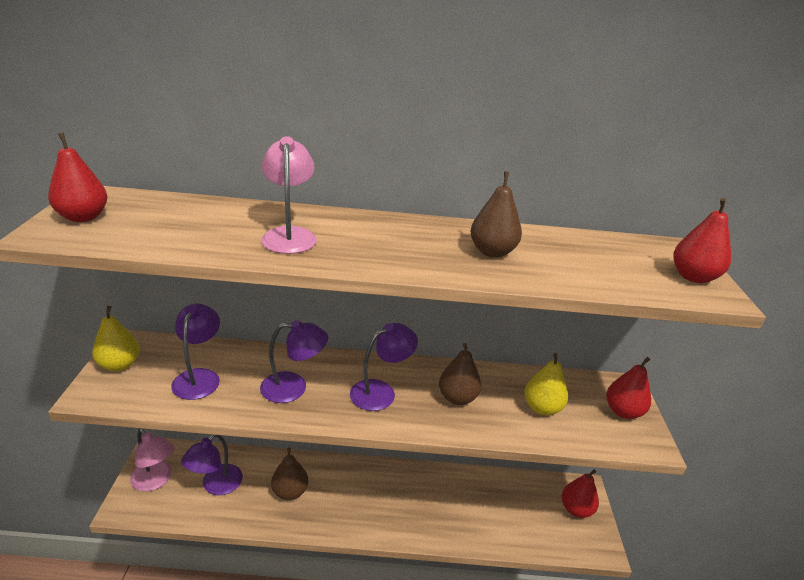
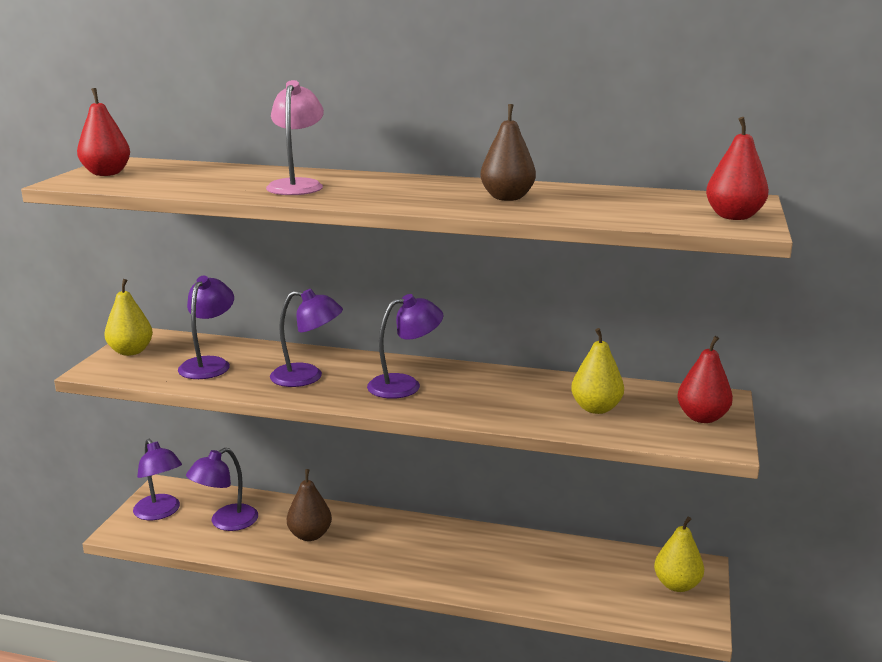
camera: 15 degrees right, 10 degrees down
(155, 481) = (160, 513): pink lamp -> purple lamp
(457, 398) = (494, 395): brown pear -> none
(576, 509) = (677, 585): red pear -> yellow pear

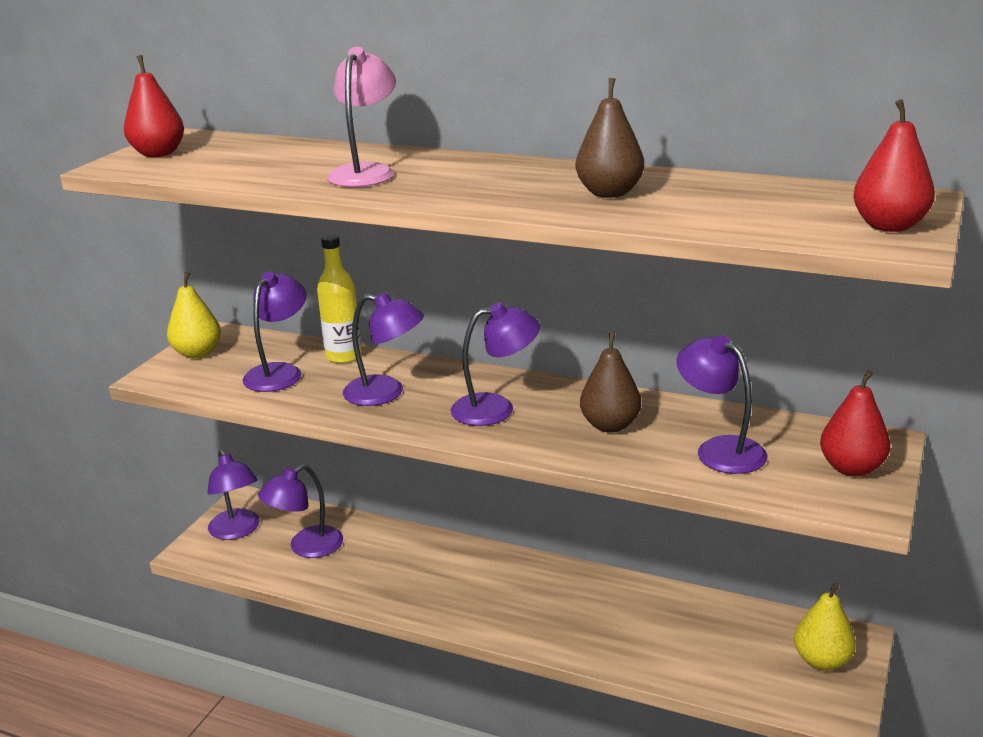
camera: 10 degrees right, 5 degrees up
(263, 350) = (344, 356): none -> yellow bottle
(310, 535) = (397, 568): brown pear -> brown pear (610, 425)
(596, 408) = (720, 449): yellow pear -> purple lamp

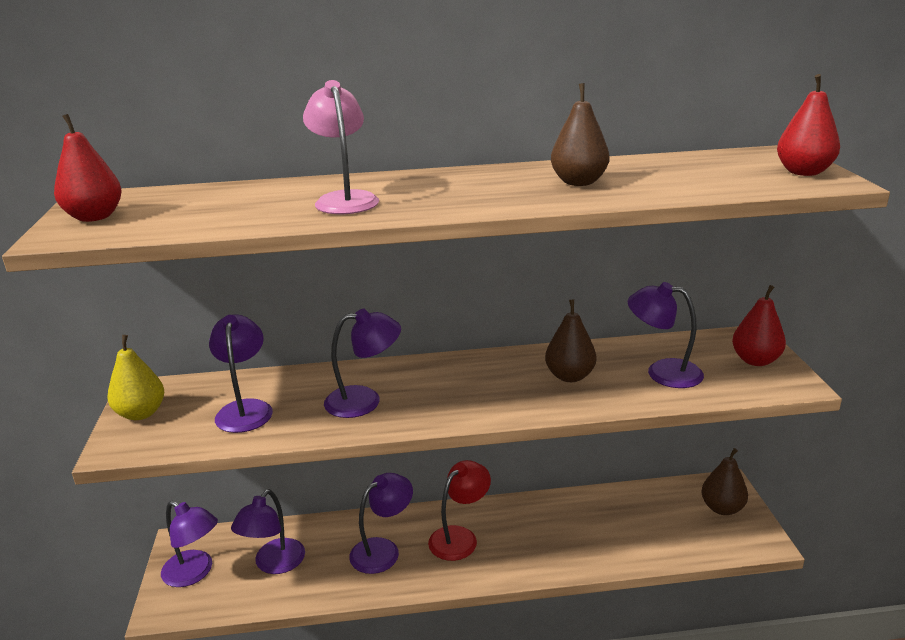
camera: 30 degrees left, 0 degrees up
(344, 356) = (292, 379): yellow bottle -> none
(495, 584) = (460, 537): none -> red lamp
(496, 408) = (470, 387): purple lamp -> purple lamp (383, 550)
(822, 660) = (722, 508): yellow pear -> brown pear

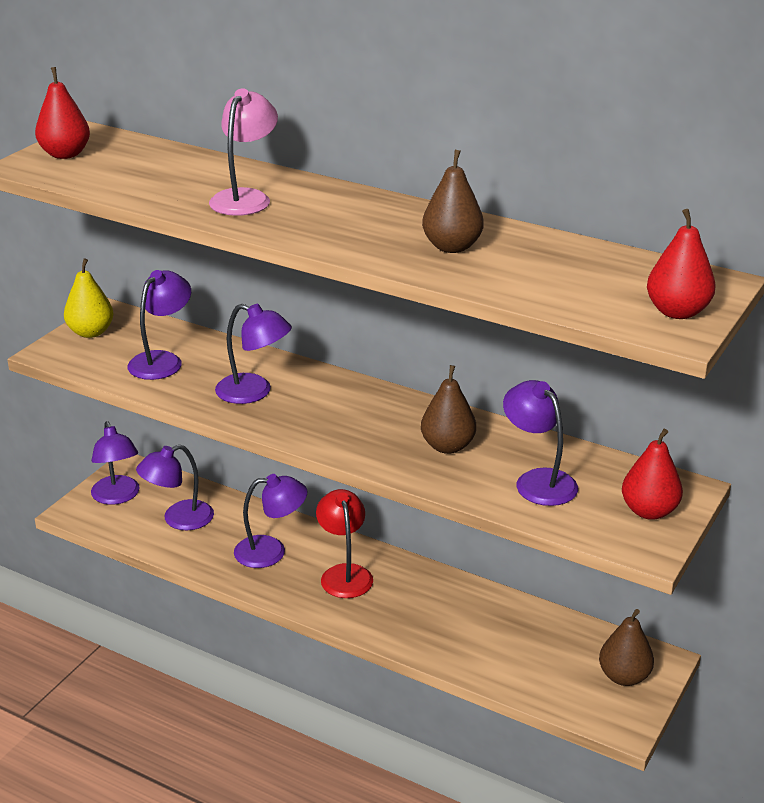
camera: 35 degrees right, 5 degrees up
(460, 537) = (344, 574): red lamp -> red lamp turned 90 degrees counterclockwise

